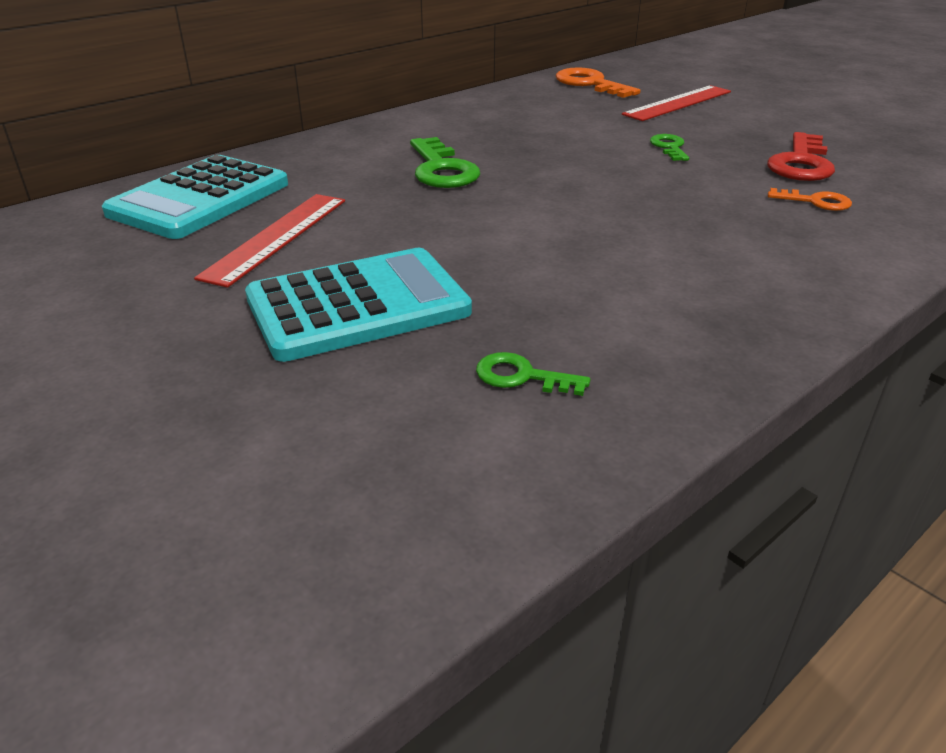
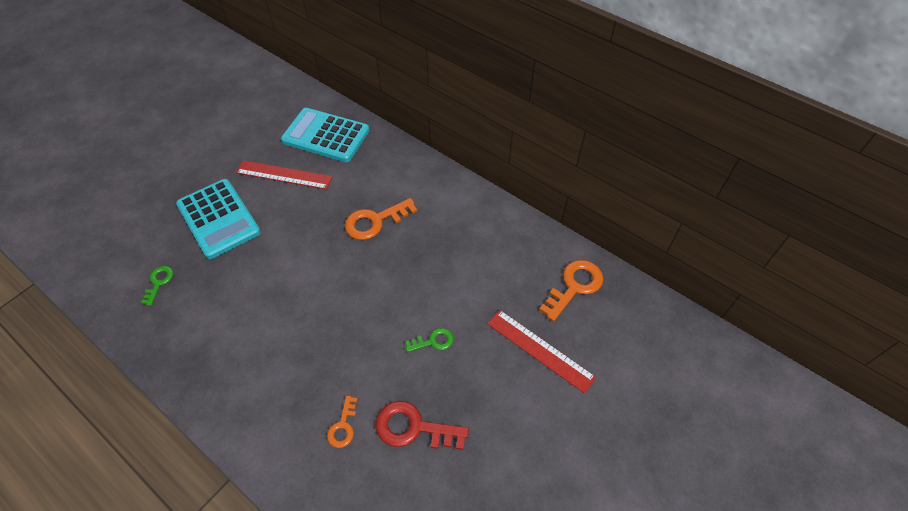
camera: 80 degrees right, 20 degrees up
(442, 169) = (375, 221): green key -> orange key

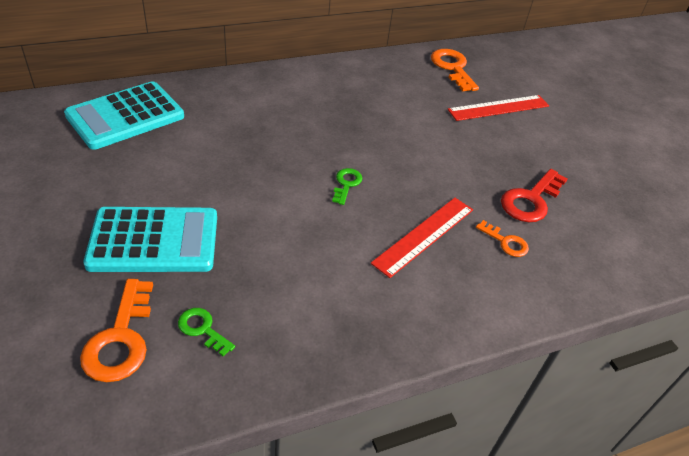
camera: 65 degrees left, 10 degrees down
(284, 175) = (147, 166): red ruler -> red ruler (424, 235)
(375, 221) = (285, 132): orange key -> orange key (120, 339)
(433, 341) = (452, 155): green key -> green key (346, 184)

